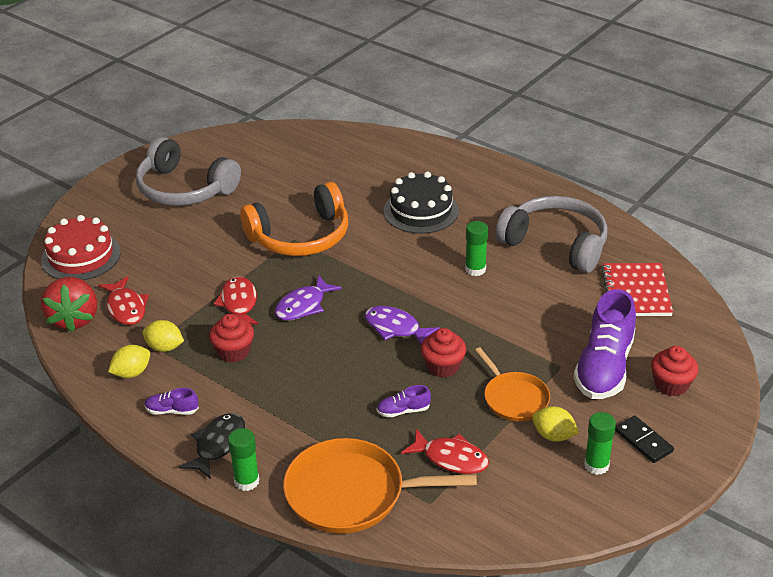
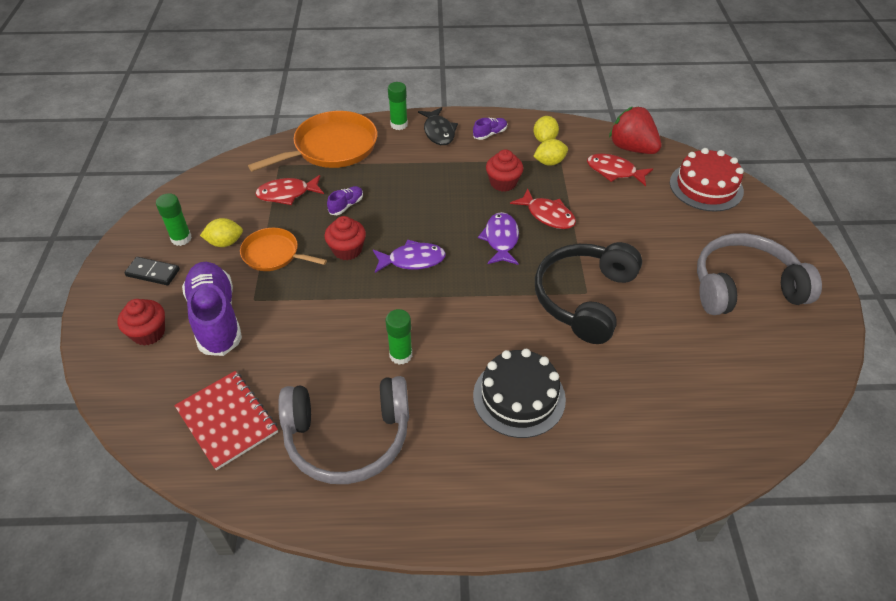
camera: 140 degrees right, 10 degrees up
(300, 237) = (584, 298): orange headphones -> black headphones

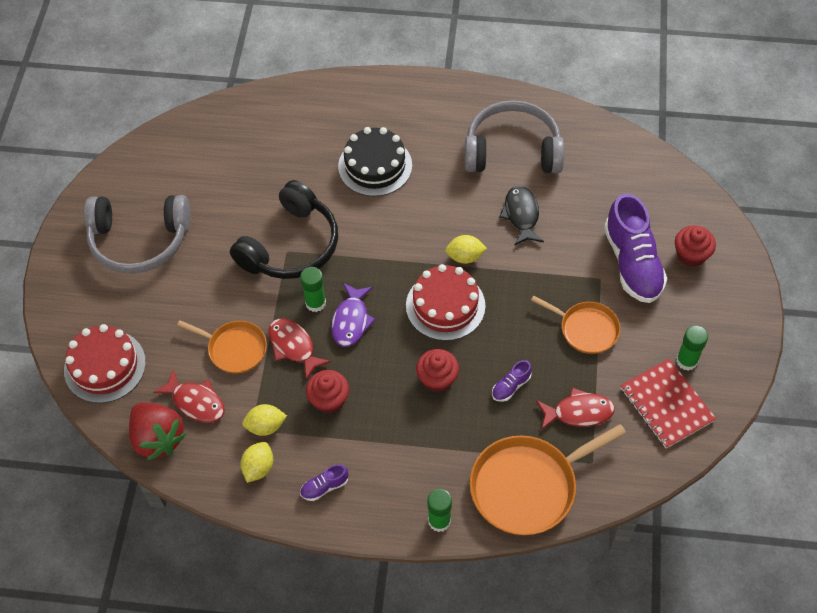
camera: 170 degrees left, 10 degrees up
(153, 272) = (705, 320): black domino -> none
(225, 243) = (638, 350): yellow lemon -> yellow lemon (465, 257)
(227, 420) = (607, 172): red notebook -> red notebook (666, 404)
(347, 250) = (510, 326): red cupcake -> red cupcake (437, 379)
(401, 355) = (466, 210): green glue stick -> green glue stick (315, 303)
(412, 260) = (445, 305): purple fish -> red cake
(438, 132) = (389, 499): black fish -> black fish (521, 215)
(600, 209) = (234, 349): none -> orange pan

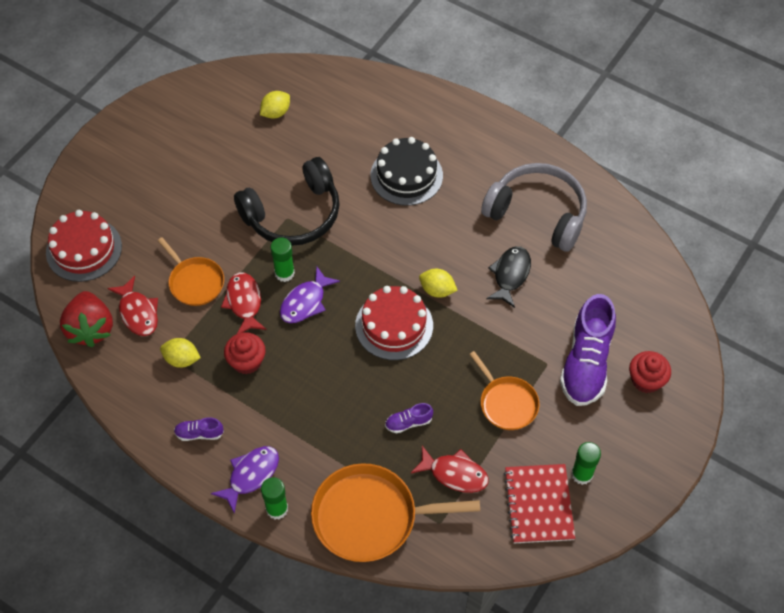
camera: 25 degrees right, 0 degrees up
(139, 241) = (172, 156): grey headphones -> none
(258, 468) = (155, 391): yellow lemon -> yellow lemon (276, 113)
(396, 502) = (251, 475): none -> purple fish
(437, 379) = (348, 386): red cupcake -> none

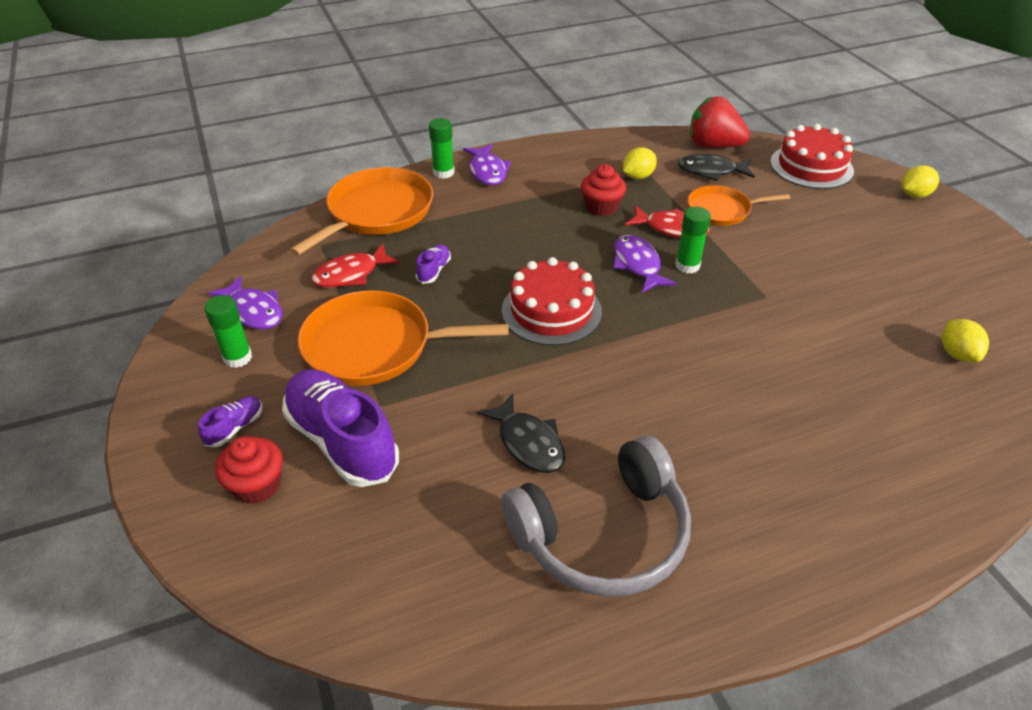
camera: 125 degrees right, 15 degrees down
(138, 312) = (711, 171): red fish -> black fish
(199, 433) = (554, 162): purple shoe -> purple shoe (235, 428)
(293, 214) = (767, 302): black headphones -> none
(406, 175) = (770, 426): black cake -> none
(437, 290) = (566, 365): yellow lemon -> yellow lemon (914, 195)
(506, 403) = (375, 346): orange pan -> orange pan, size x1.68
(539, 504) = (253, 311): red notebook -> purple fish

